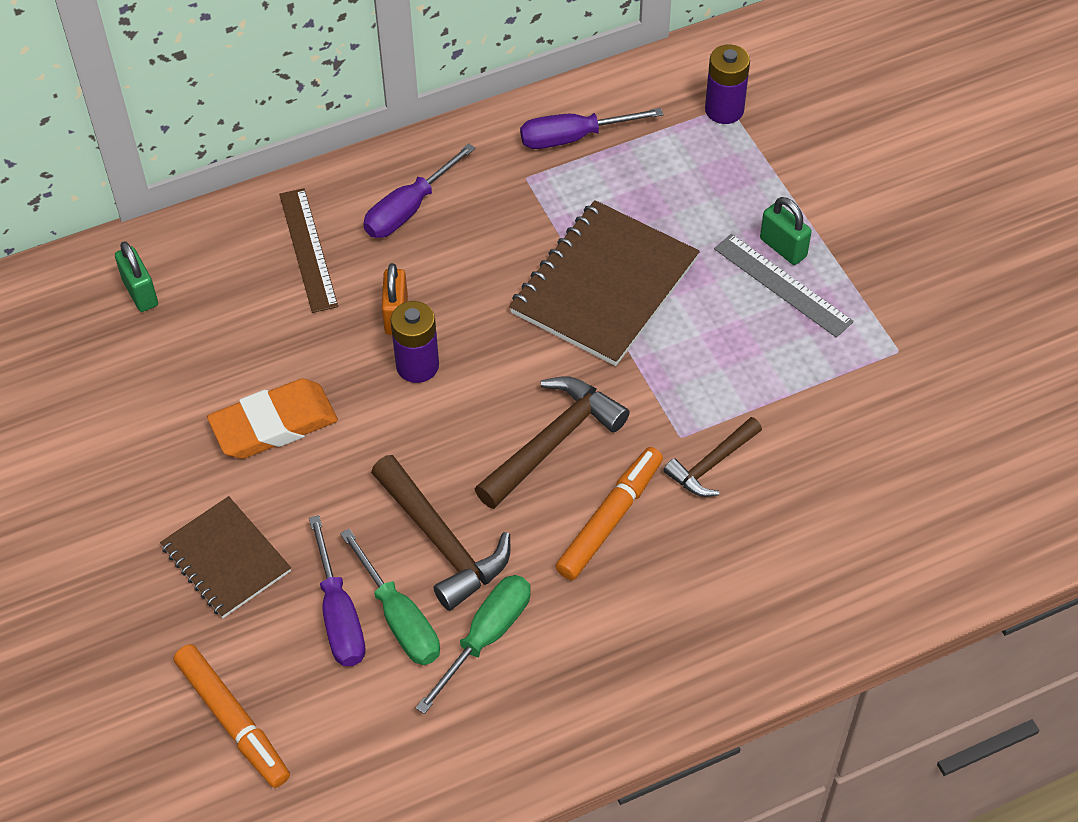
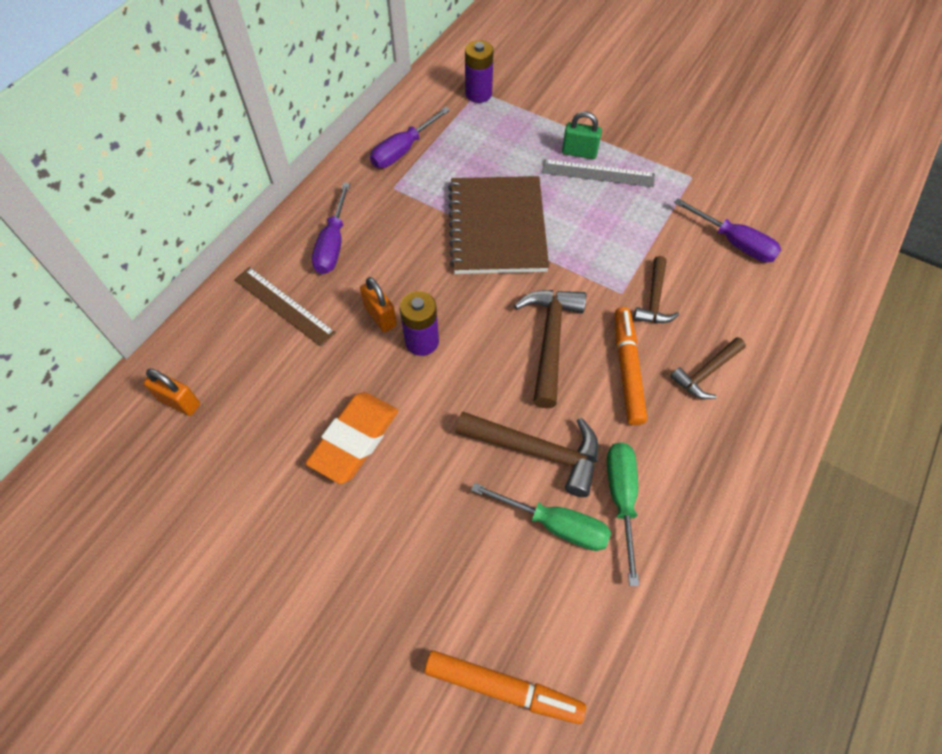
camera: 35 degrees left, 5 degrees up
(140, 293) = (179, 402): green padlock -> orange padlock
(226, 559) = (397, 562): brown notebook -> none
(339, 615) = (512, 550): purple screwdriver -> purple screwdriver (734, 243)
(695, 573) = (706, 372): none -> brown hammer

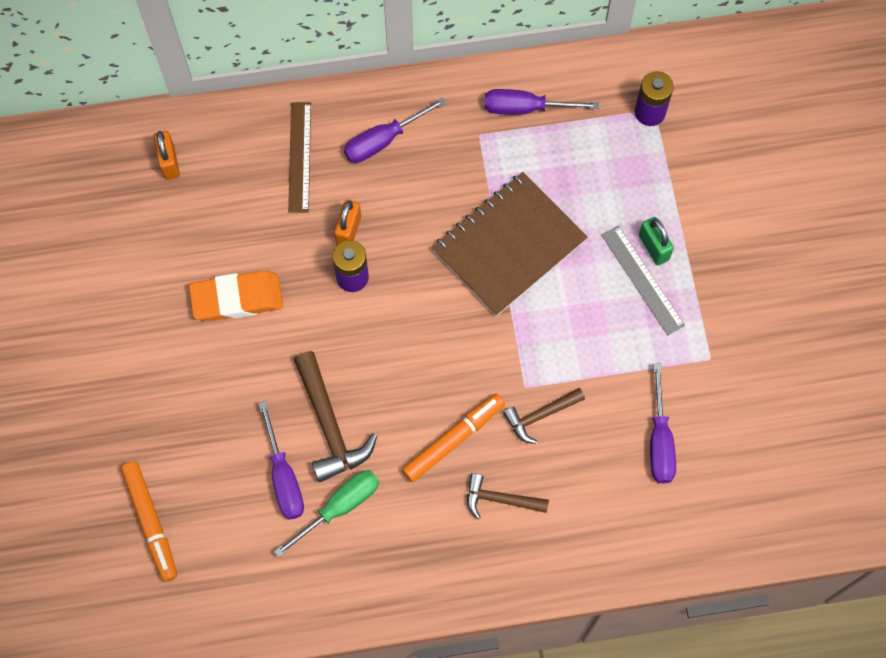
camera: 50 degrees right, 10 degrees up
(550, 341) = (431, 366): brown hammer -> none
(555, 524) = (284, 477): green screwdriver -> purple screwdriver

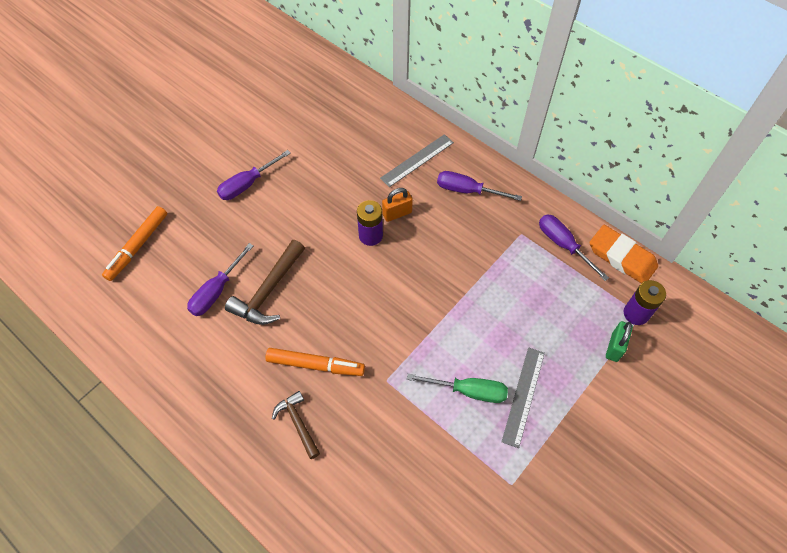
camera: 50 degrees right, 10 degrees down
(169, 162) = (356, 109): orange padlock -> none
(237, 298) = (306, 191): orange eraser -> orange eraser (621, 257)
(299, 157) = (417, 160): brown ruler -> grey ruler
(339, 507) = (220, 334): green screwdriver -> green screwdriver (469, 391)
(509, 245) = (469, 301): brown notebook -> none
(540, 415) = (375, 404): brown hammer -> none
(653, 247) = (551, 386): green padlock -> green padlock (614, 347)
(660, 441) = (423, 496): purple screwdriver -> purple screwdriver (247, 184)

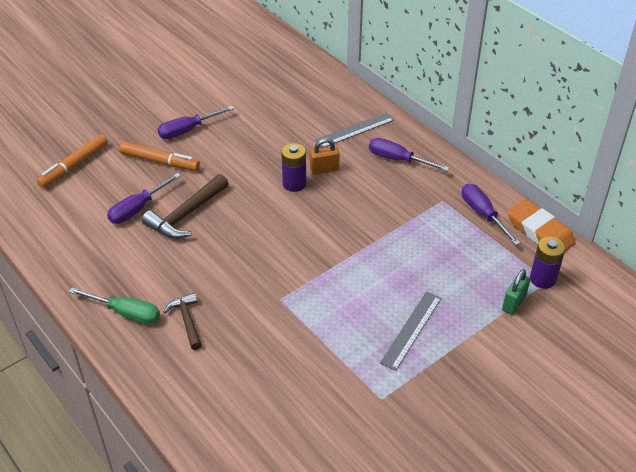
camera: 10 degrees right, 15 degrees down
(315, 365) = (215, 278): orange marker -> orange marker (159, 161)
(469, 391) = (358, 318): green screwdriver -> green screwdriver (126, 313)

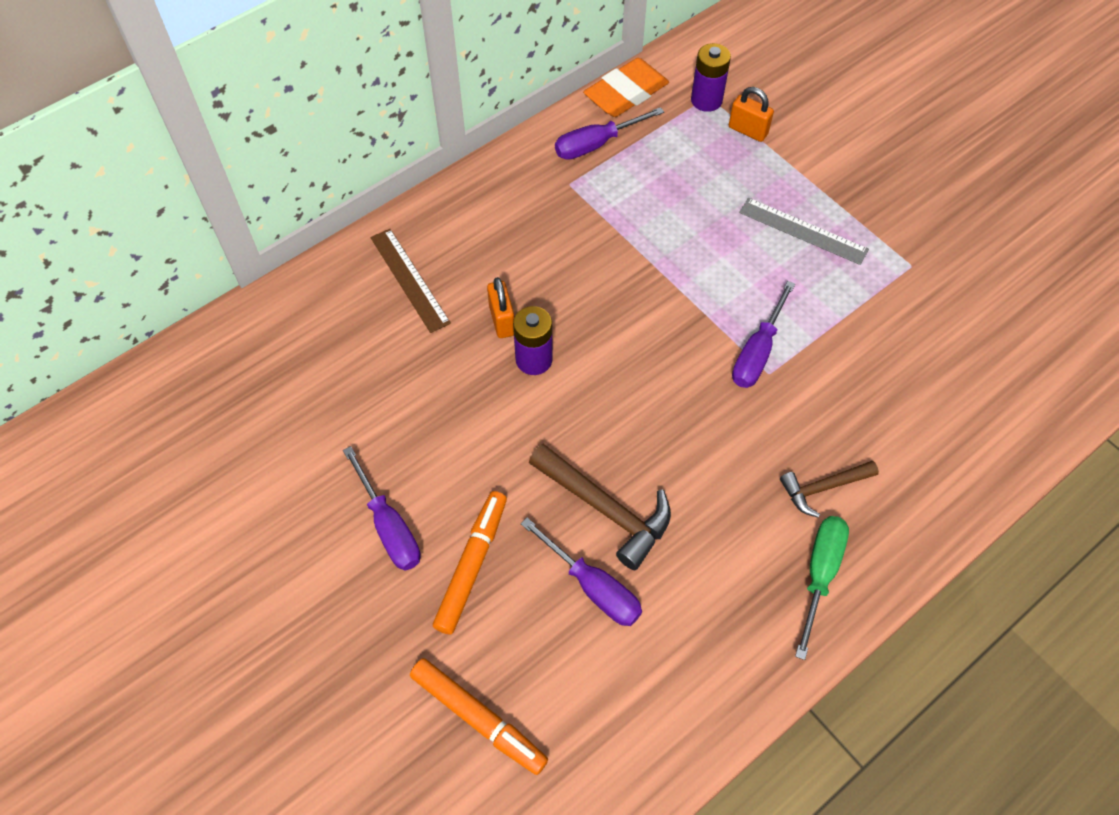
camera: 90 degrees left, 15 degrees up
(355, 130) = (409, 279): grey ruler -> brown ruler
(398, 159) = (482, 229): purple screwdriver -> purple screwdriver (757, 352)
(513, 303) = (748, 131): green padlock -> orange padlock

